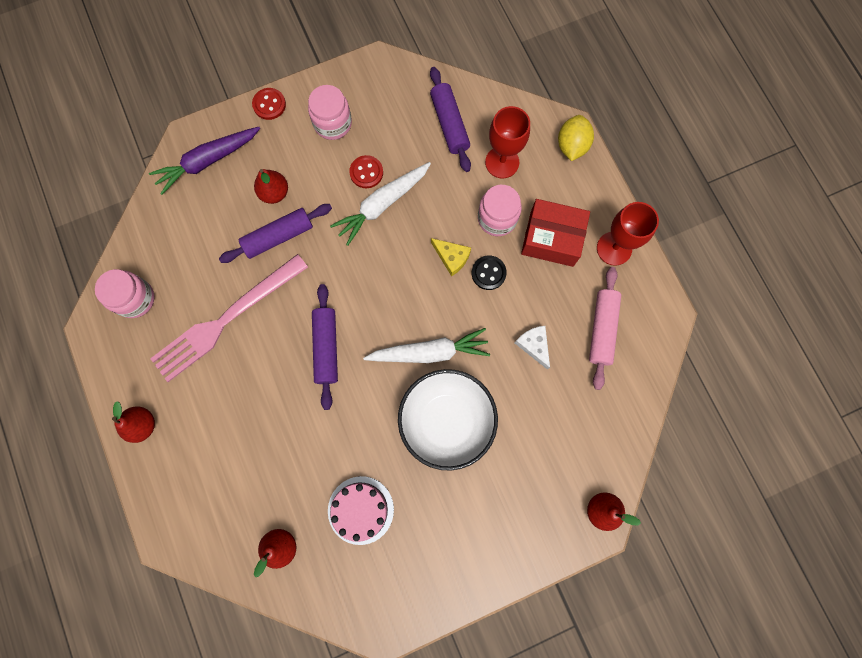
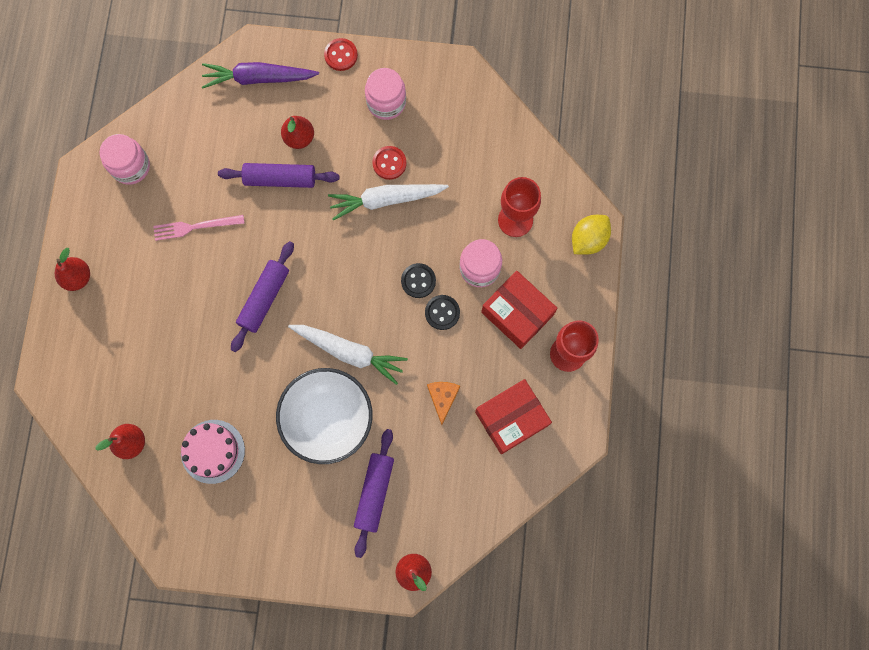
camera: 30 degrees right, 0 degrees up
(226, 319) = (195, 227): pink fork -> pink fork, size x0.52
(449, 124) = (489, 159): purple rolling pin -> purple rolling pin (374, 493)
(452, 258) = (418, 281): yellow cheese -> black button
(534, 345) = (443, 398): white cheese -> orange cheese
(602, 329) = (511, 418): pink rolling pin -> red box

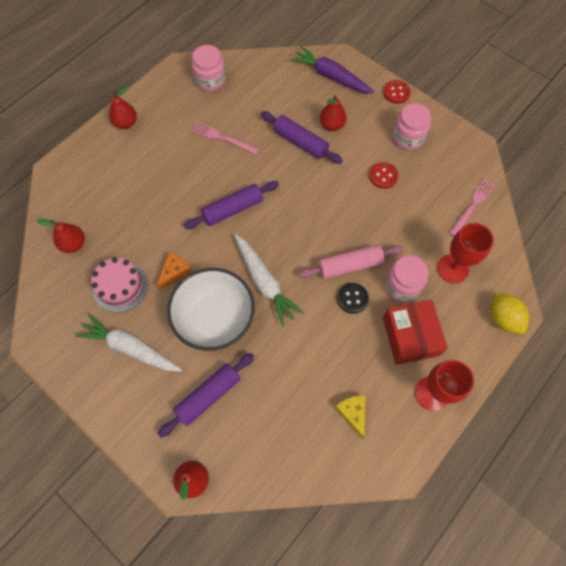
camera: 35 degrees right, 10 degrees down
(386, 200) = (364, 198): white carrot -> white carrot (130, 347)
(418, 281) = (350, 265): black button -> pink rolling pin
(443, 398) = (310, 361): orange cheese -> orange cheese (175, 272)
(495, 139) = (472, 205): none -> pink fork
(511, 418) = (352, 413): red box -> yellow cheese
(588, 239) = (503, 318): yellow lemon -> yellow lemon turned 75 degrees clockwise

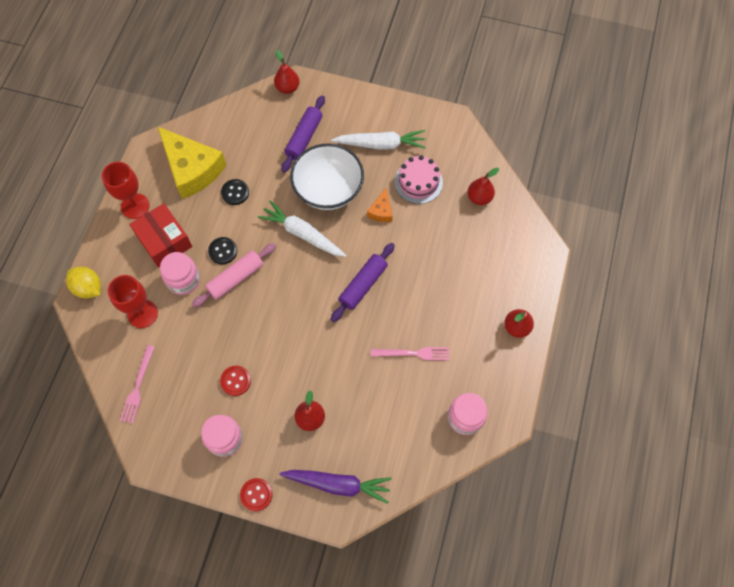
camera: 155 degrees right, 0 degrees up
(300, 142) = (334, 383): purple rolling pin -> none
(314, 360) = (235, 192): none -> black button
(352, 413) = (192, 169): yellow cheese -> yellow cheese, size x2.25

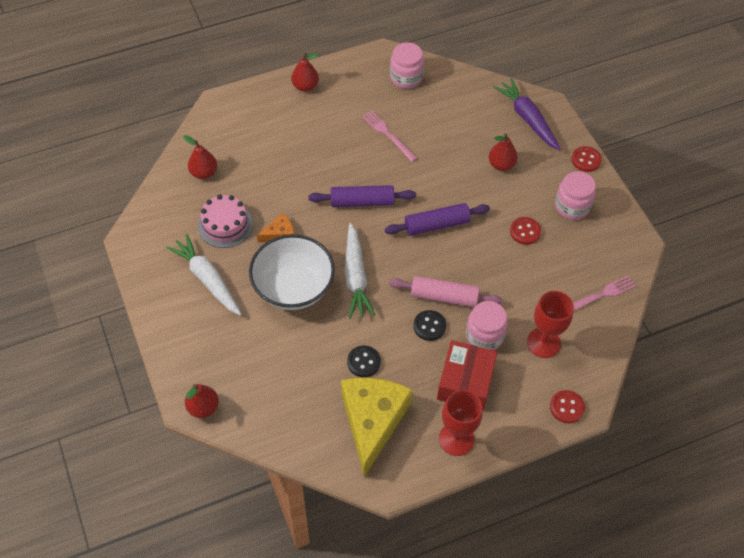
camera: 130 degrees left, 10 degrees down
(88, 288) = (566, 407): yellow lemon -> red button
(304, 138) = (252, 348): purple rolling pin -> purple rolling pin (436, 224)

